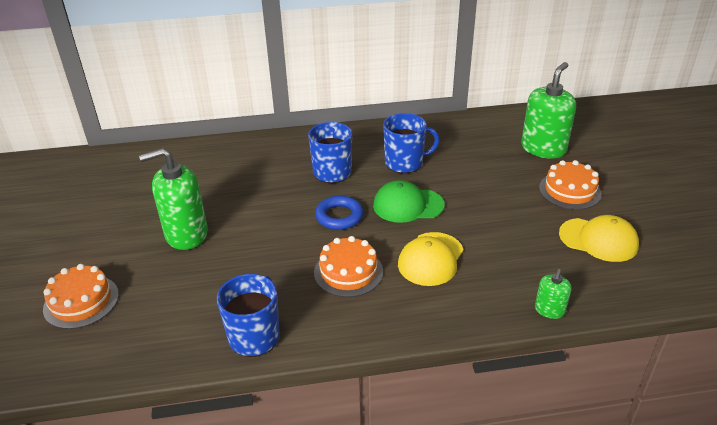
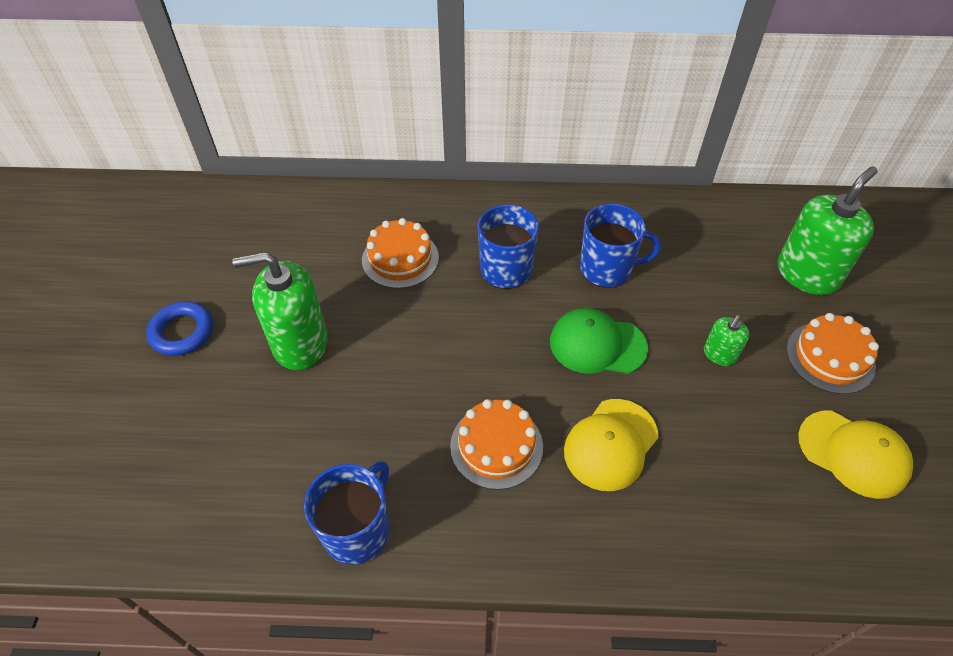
camera: 10 degrees right, 15 degrees up
(81, 301) = (155, 431): orange cake -> orange cake (400, 259)
(339, 216) = (501, 348): blue ring -> blue ring (182, 332)
(549, 310) = (757, 565): green soap dispenser -> green soap dispenser (719, 354)

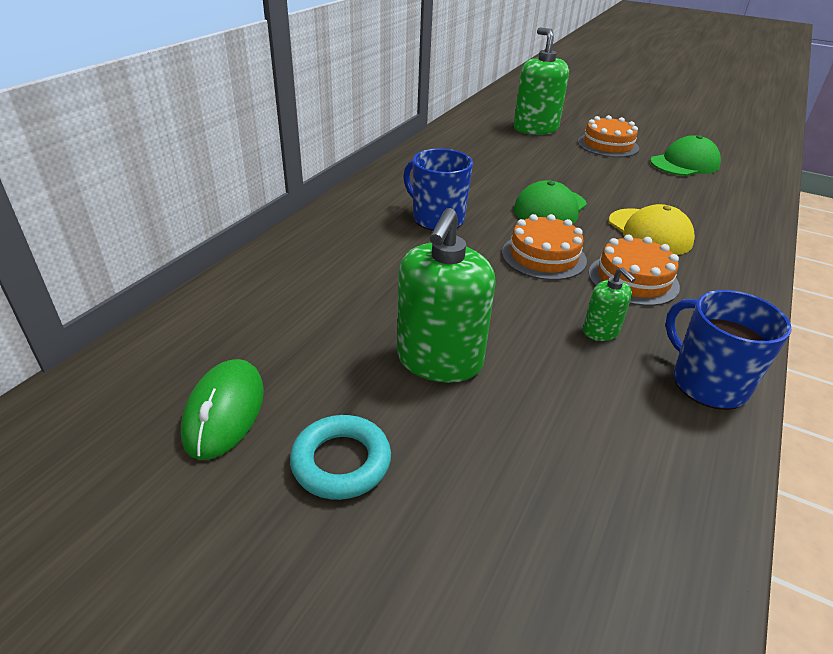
camera: 65 degrees left, 15 degrees down
(182, 332) = (341, 462): blue ring -> turquoise ring
(202, 262) = (225, 412): none -> green mouse
(400, 259) = (373, 265): orange cake -> orange cake (543, 256)
(607, 269) = (475, 181): blue mug -> none
(719, 354) = (586, 172): green soap dispenser -> green soap dispenser (601, 331)
(853, 454) = (684, 163): yellow cap -> green cap

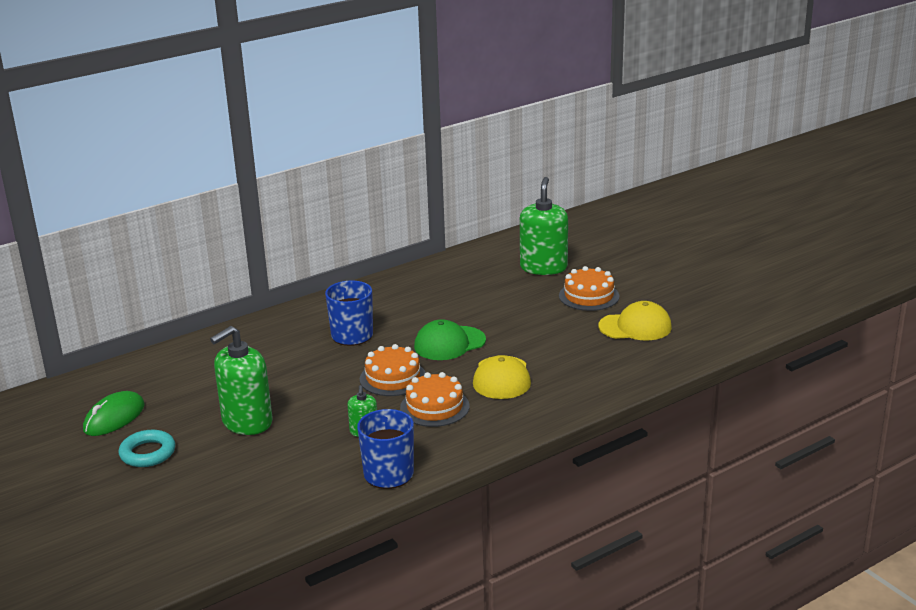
camera: 30 degrees right, 10 degrees down
(684, 163) = (635, 327): green cap -> yellow cap

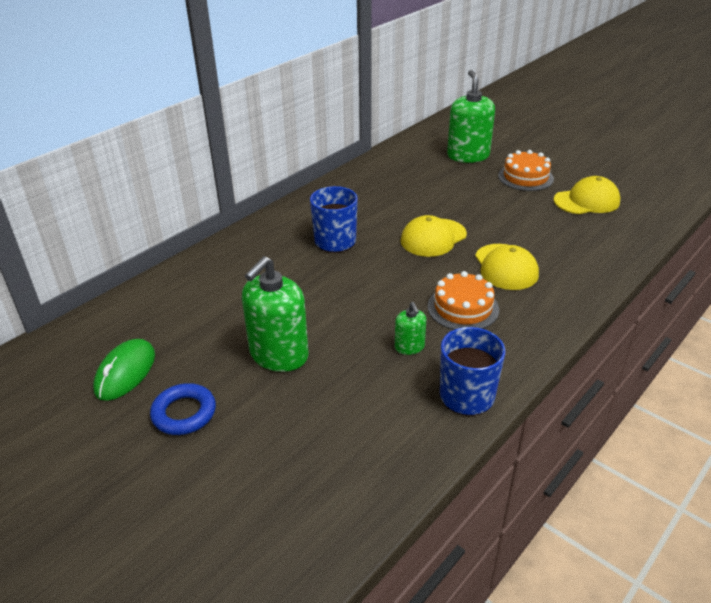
camera: 15 degrees left, 10 degrees up
(148, 453) = (184, 413): turquoise ring -> blue ring
(393, 378) = (401, 281): orange cake -> none
(449, 343) = (433, 238): green cap -> yellow cap

